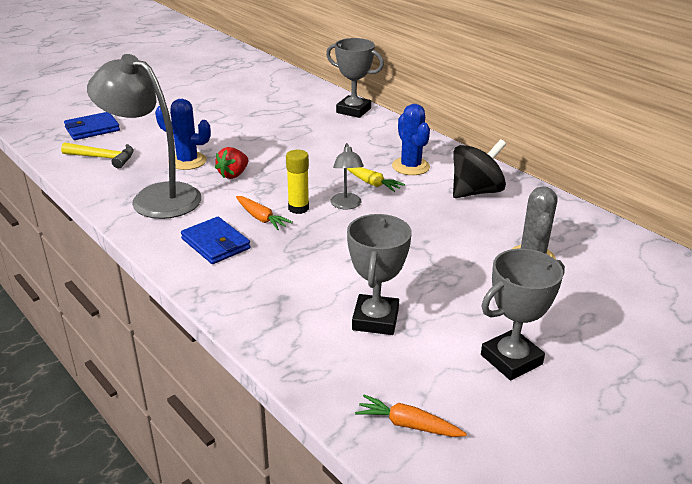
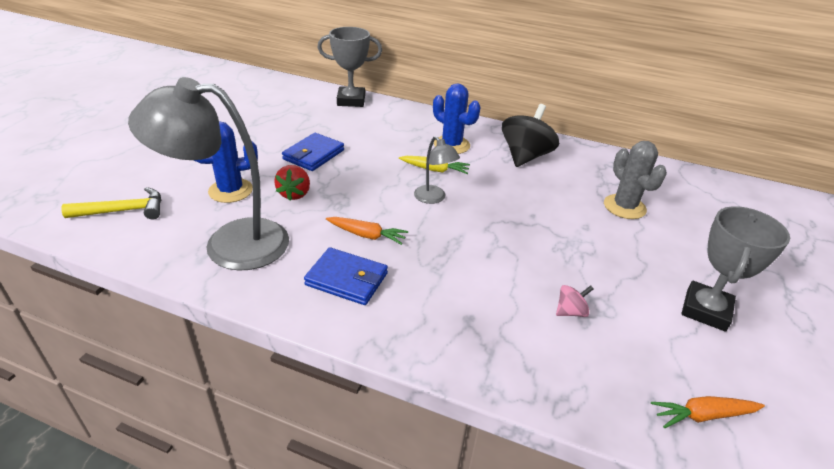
camera: 30 degrees left, 5 degrees up
(92, 129) = (78, 178): blue wallet -> blue wallet (313, 155)
(298, 208) = (393, 214): yellow glue stick -> none
(375, 319) = (570, 312): grey trophy -> pink spinning top

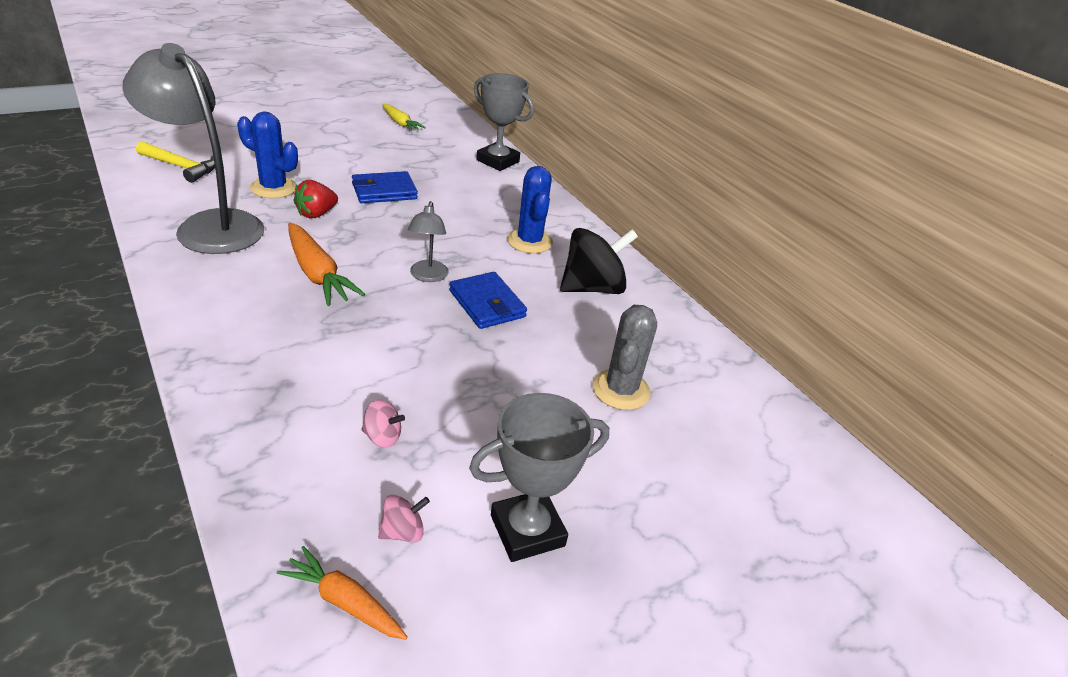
camera: 35 degrees right, 0 degrees up
(346, 279) = (245, 297): blue wallet -> blue wallet (487, 304)
(367, 235) = (318, 274): orange carrot -> orange carrot, size x1.58
(435, 170) = (473, 254): yellow carrot -> yellow carrot (400, 123)
(664, 356) = (403, 532): none -> pink spinning top

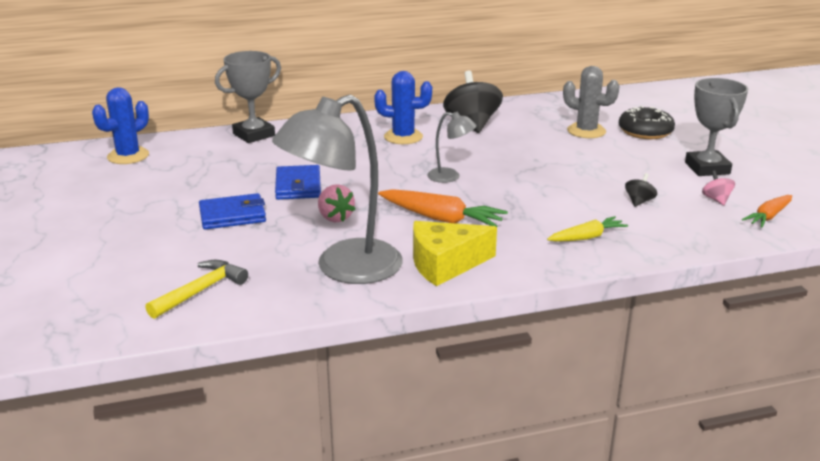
camera: 70 degrees left, 10 degrees down
(212, 279) = (445, 264): none -> yellow cheese
(273, 188) = (273, 238): blue cactus -> blue cactus (128, 156)
(316, 214) = (335, 218): red strawberry -> pink strawberry
(318, 274) = (441, 218): orange carrot -> orange carrot turned 45 degrees clockwise
(382, 437) = (639, 201): pink spinning top -> black spinning top
(400, 123) = (141, 171): yellow carrot -> yellow carrot (587, 237)
(487, 304) = (490, 159): blue wallet -> blue wallet (232, 215)
(653, 458) = (645, 131): none -> black donut

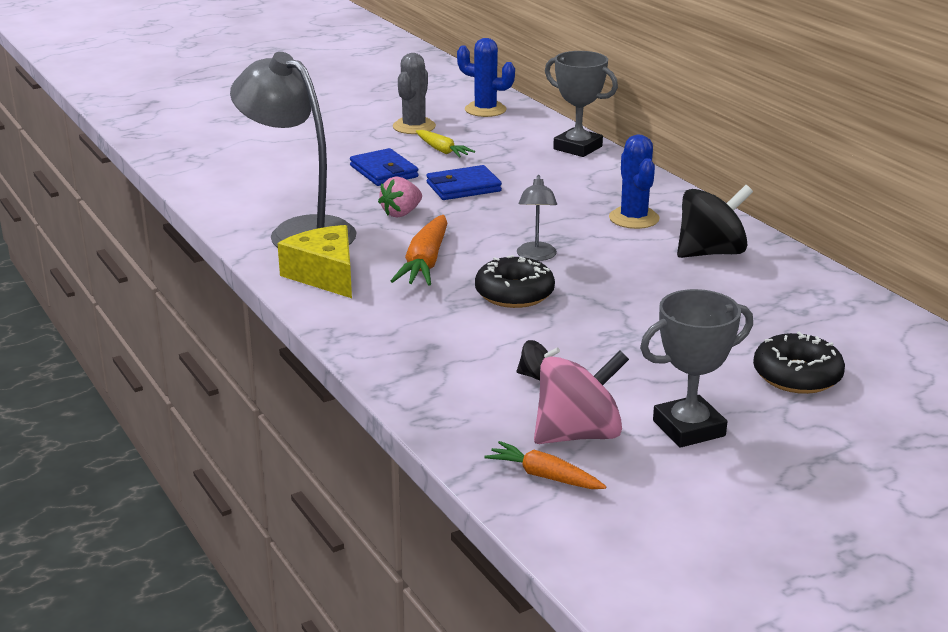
camera: 75 degrees right, 0 degrees up
(201, 291) = (243, 184): yellow hammer -> none
(511, 192) = (514, 294): none -> black donut
(586, 131) = (756, 330): grey cactus -> grey cactus (414, 127)
(587, 237) = (418, 346): yellow carrot -> yellow carrot (442, 150)
(716, 199) = (578, 434): pink spinning top -> pink spinning top, size x2.19

